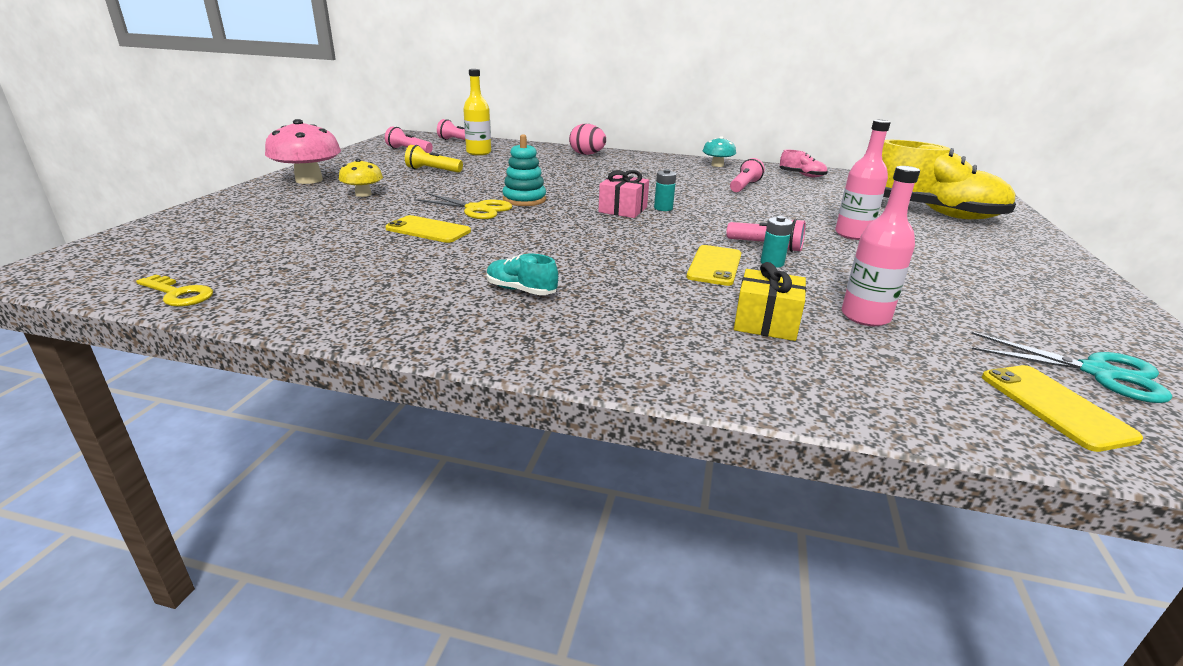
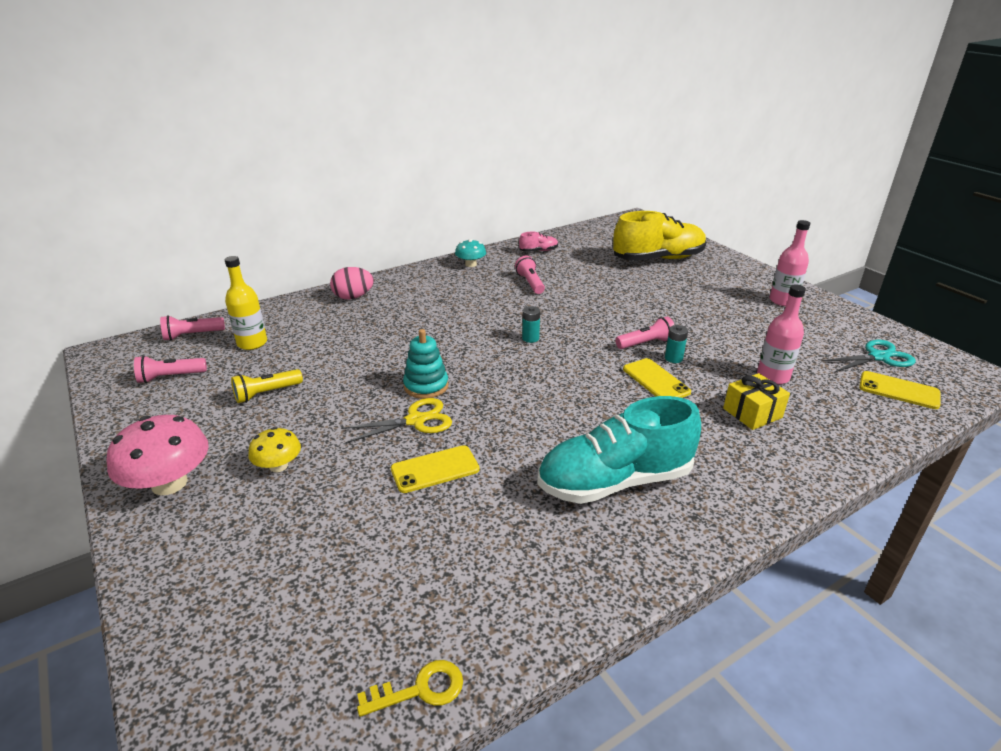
camera: 45 degrees left, 5 degrees up
(521, 290) = (615, 481): turquoise shoe -> turquoise shoe, size x2.37
(623, 210) = (511, 355): pink gift -> none
(852, 234) = (661, 304): pink bottle -> pink bottle (782, 301)

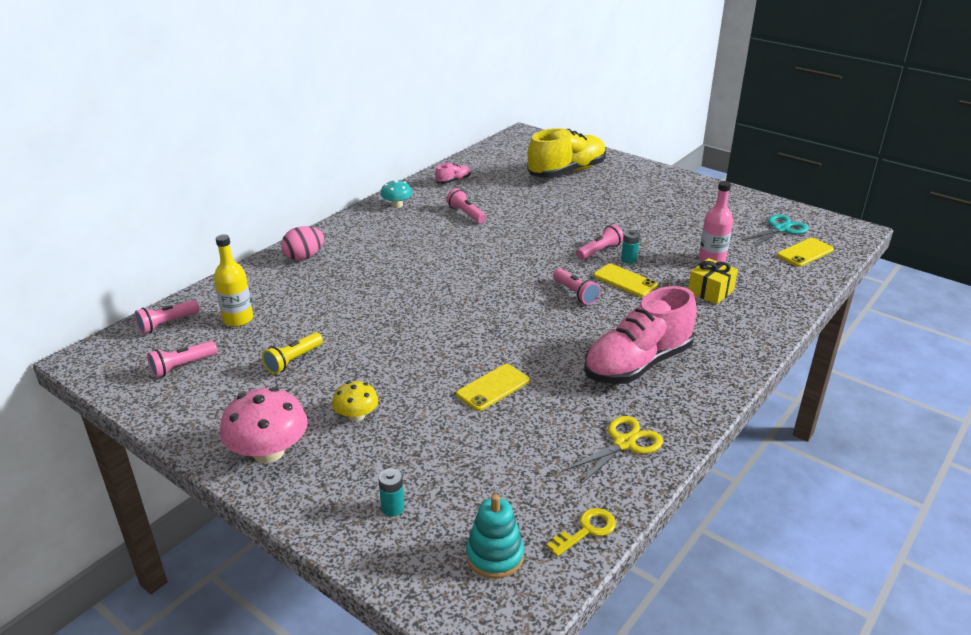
camera: 20 degrees left, 0 degrees up
(416, 420) = (448, 354): yellow scissors -> yellow scissors (624, 443)
(426, 386) = (436, 324): turquoise stacking toy -> turquoise stacking toy (495, 556)
(530, 338) = (500, 265): turquoise battery -> turquoise battery (393, 508)
(591, 383) = (575, 293): none -> pink flashlight
(615, 481) = (637, 364): turquoise shoe -> pink shoe
(782, 301) = (689, 194): pink bottle -> none
(898, 390) = (805, 253): yellow phone -> yellow phone turned 45 degrees counterclockwise

